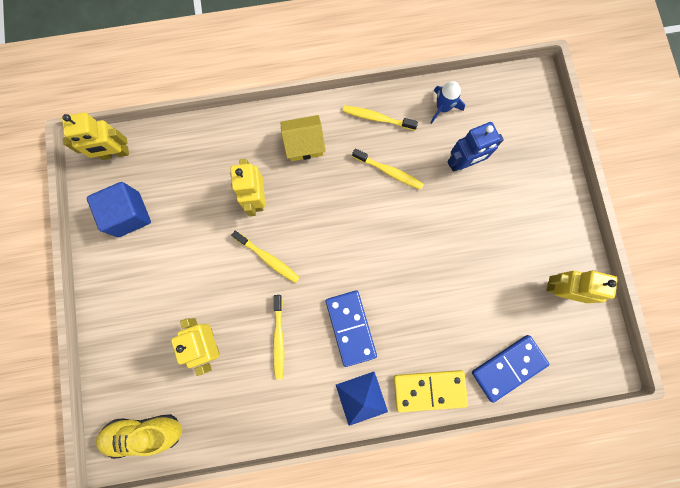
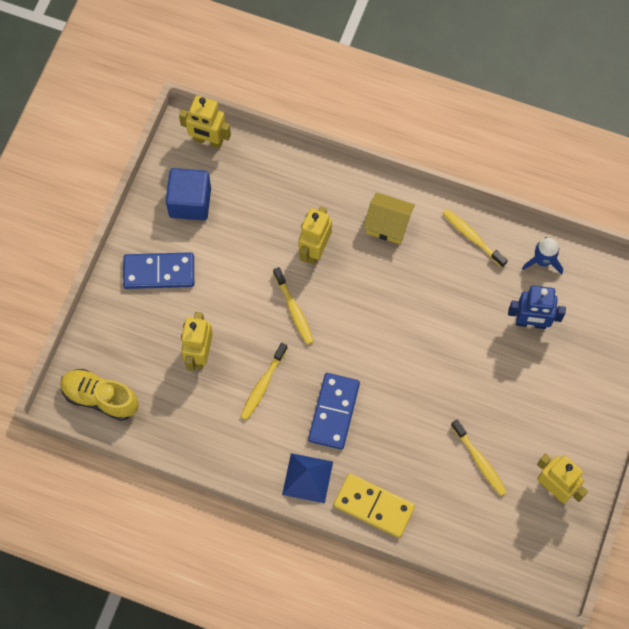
camera: 30 degrees right, 10 degrees down
(389, 172) = (454, 293): yellow toothbrush -> yellow toothbrush (479, 461)
(508, 367) = (460, 528): blue domino -> blue domino (159, 272)

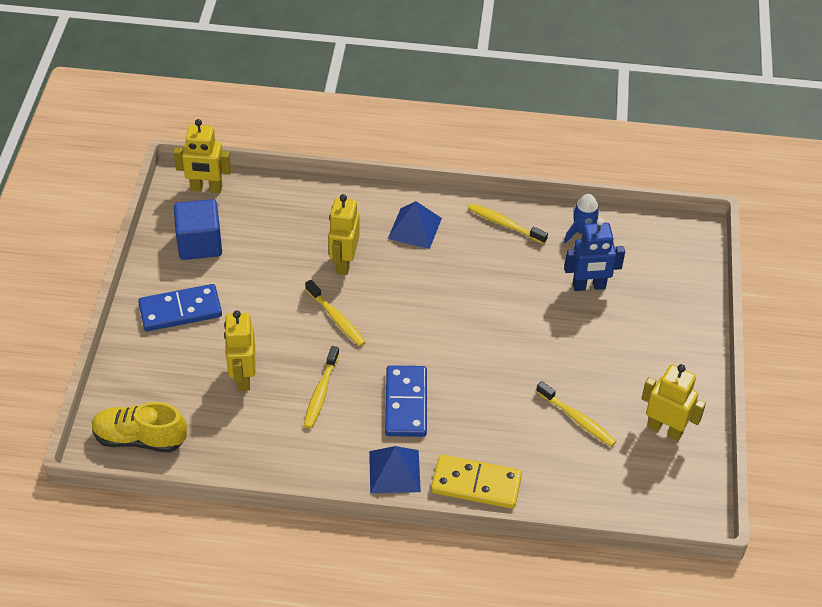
camera: 15 degrees left, 20 degrees down
(388, 225) = (414, 228): yellow house -> blue pyramid

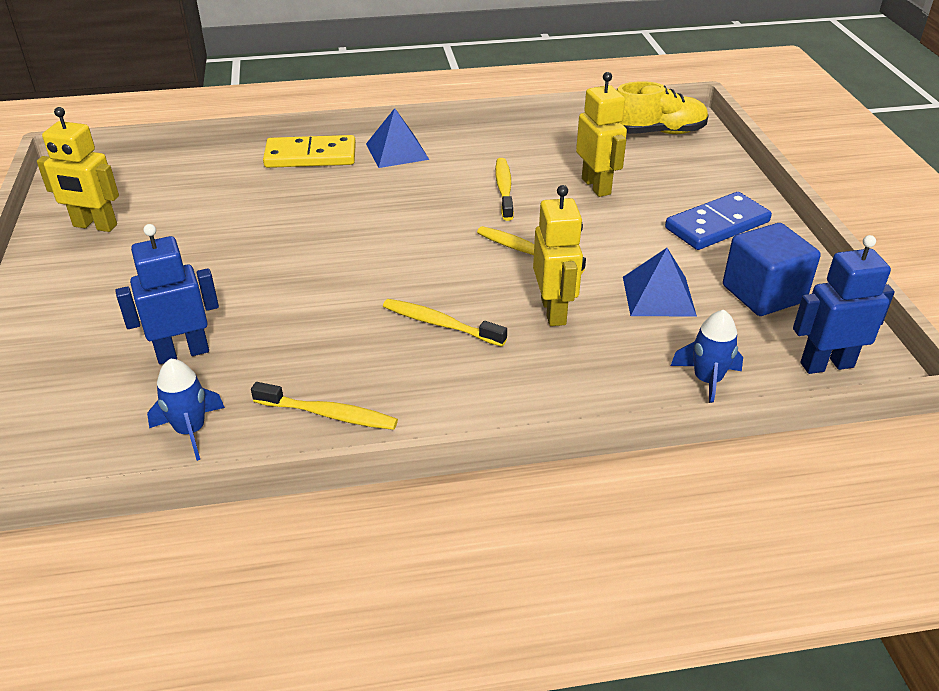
camera: 165 degrees right, 10 degrees down
(206, 188) = (826, 364): yellow robot -> blue robot
(282, 195) = (707, 380): none -> blue rocket
(406, 403) = (406, 197): blue domino -> none
(414, 228) = (474, 377): blue pyramid -> blue pyramid (658, 296)
(577, 419) = (202, 217): yellow toothbrush -> yellow toothbrush (440, 324)

